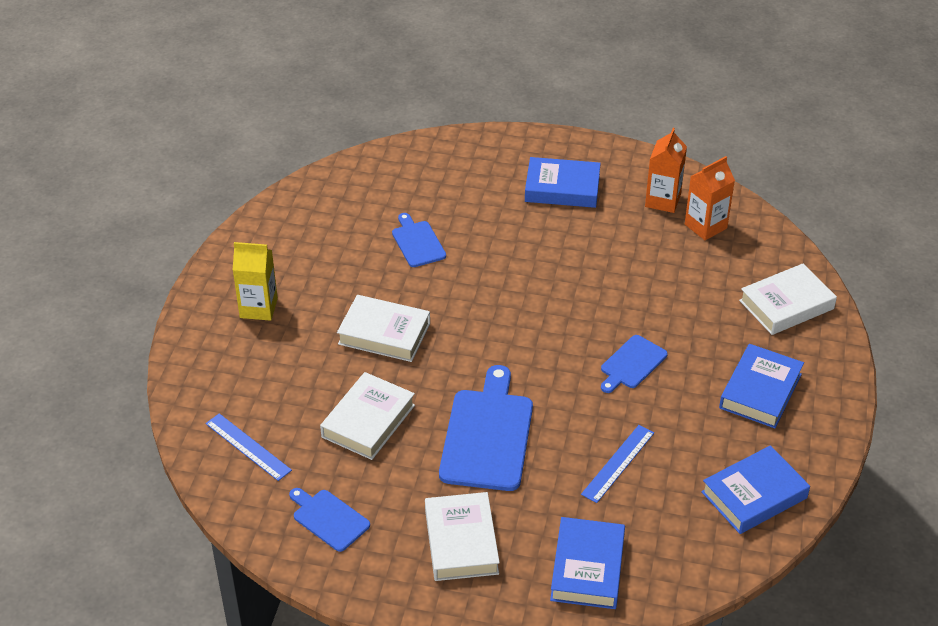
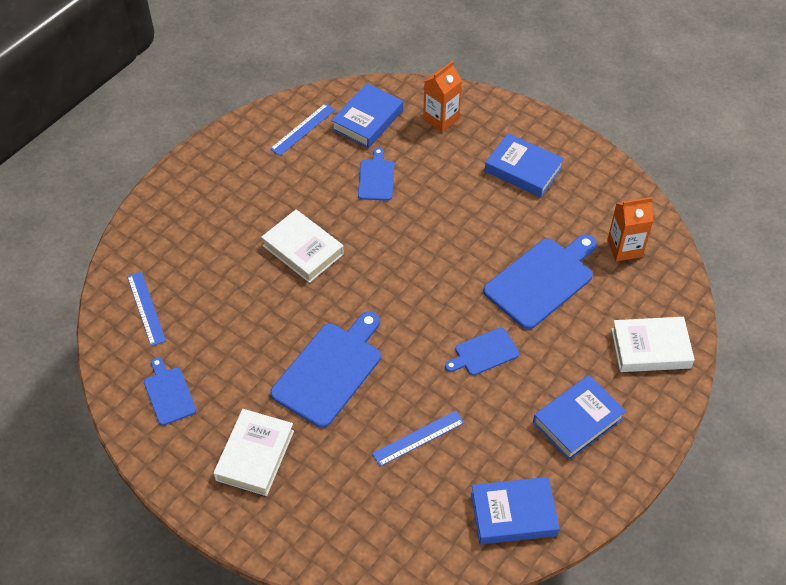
camera: 25 degrees right, 10 degrees up
(258, 308) = (222, 192): yellow carton -> none
(308, 221) = (303, 129): none -> blue ruler
(368, 421) = (246, 321): white book -> none
(587, 568) = (338, 521): blue book -> blue book (367, 120)
(645, 281) = (541, 280): none -> blue cutting board
(662, 200) = (602, 211): orange carton -> orange carton (441, 119)

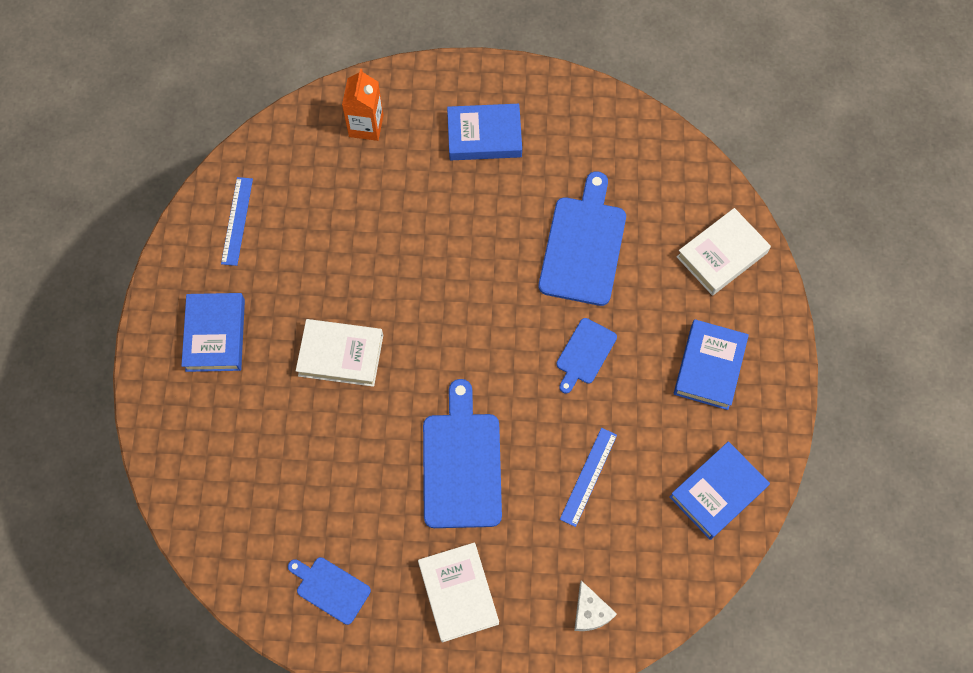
camera: 35 degrees left, 15 degrees up
(146, 308) = (237, 517): blue ruler -> none
(342, 533) = (590, 612): none -> white cheese
(367, 120) = (294, 170): blue book -> blue book (215, 335)
(376, 178) = (352, 231): blue cutting board -> none
(624, 248) = (632, 165): orange carton -> none

